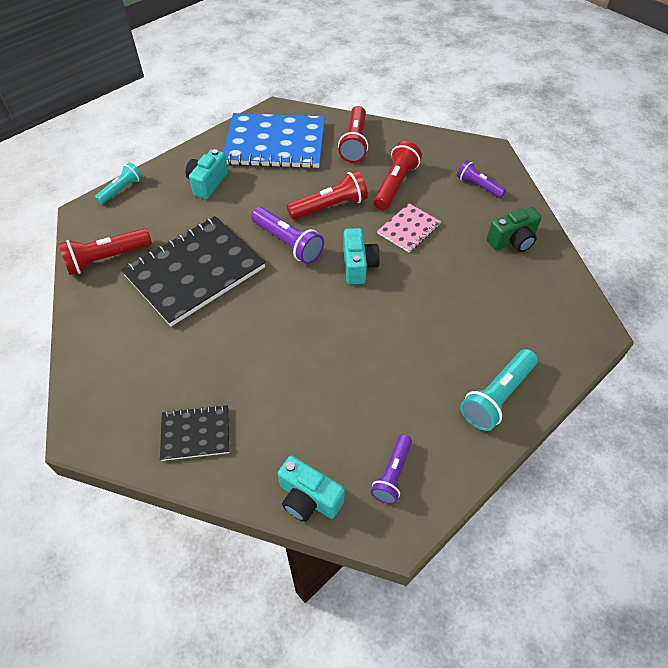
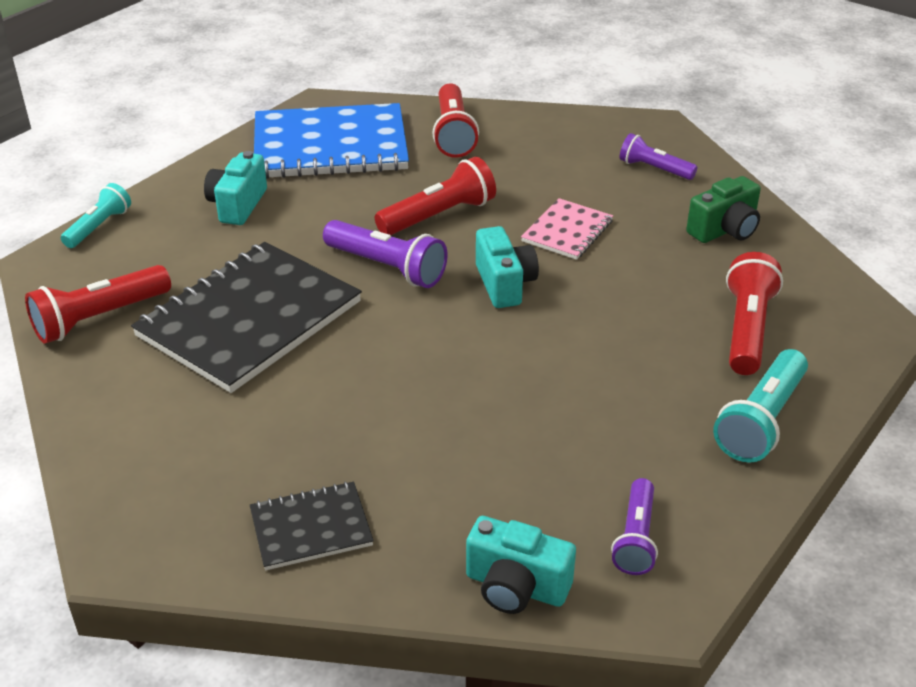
camera: 10 degrees left, 15 degrees down
(395, 185) = (530, 179): red flashlight -> red flashlight (747, 329)

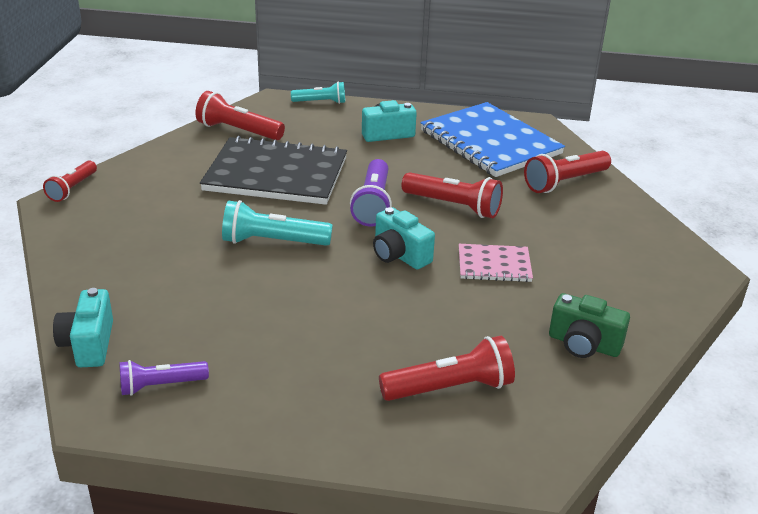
camera: 60 degrees right, 5 degrees down
(100, 524) = (72, 189): none -> red flashlight
(311, 528) = (103, 253): black notebook -> none
(504, 284) = (399, 255): turquoise camera -> turquoise camera turned 90 degrees clockwise
(654, 169) = (633, 285): purple flashlight -> none
(761, 421) = (334, 421): turquoise flashlight -> turquoise flashlight (273, 242)

